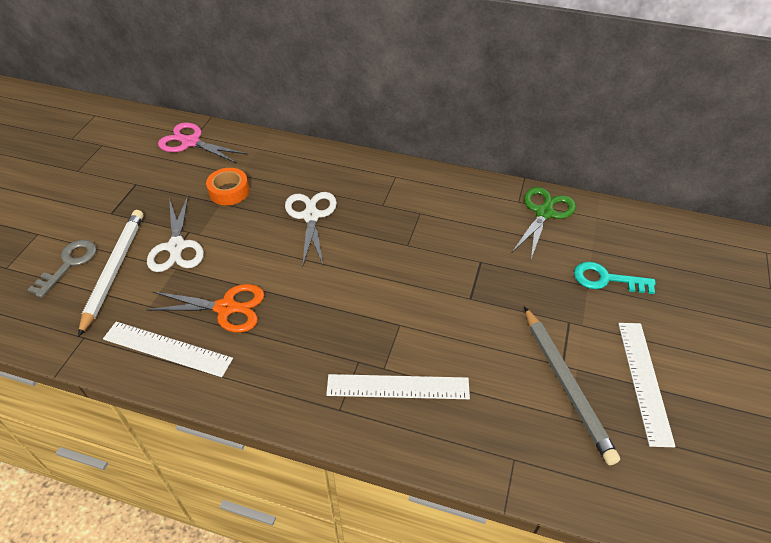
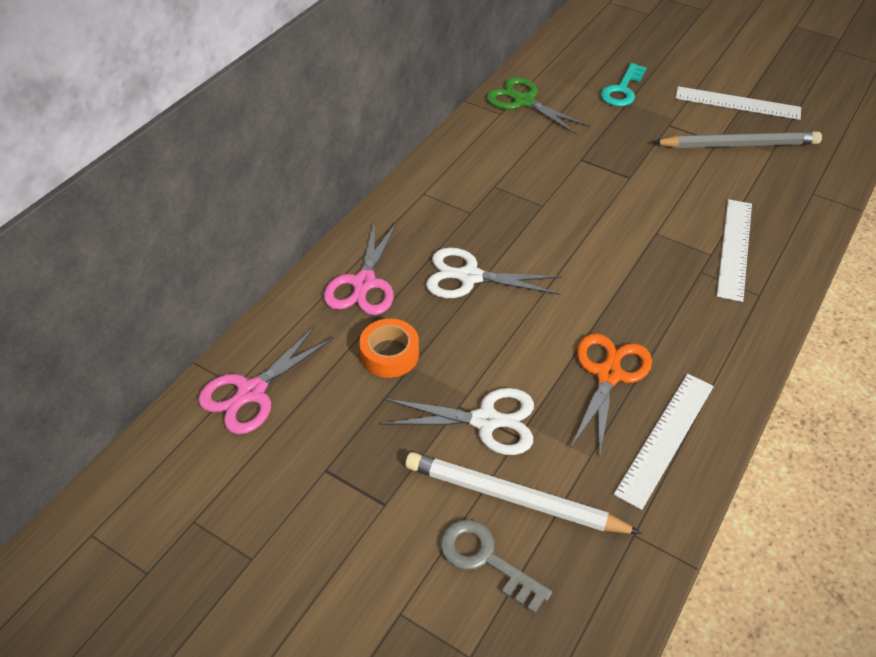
camera: 75 degrees left, 0 degrees up
(291, 167) = (364, 283): none -> pink scissors

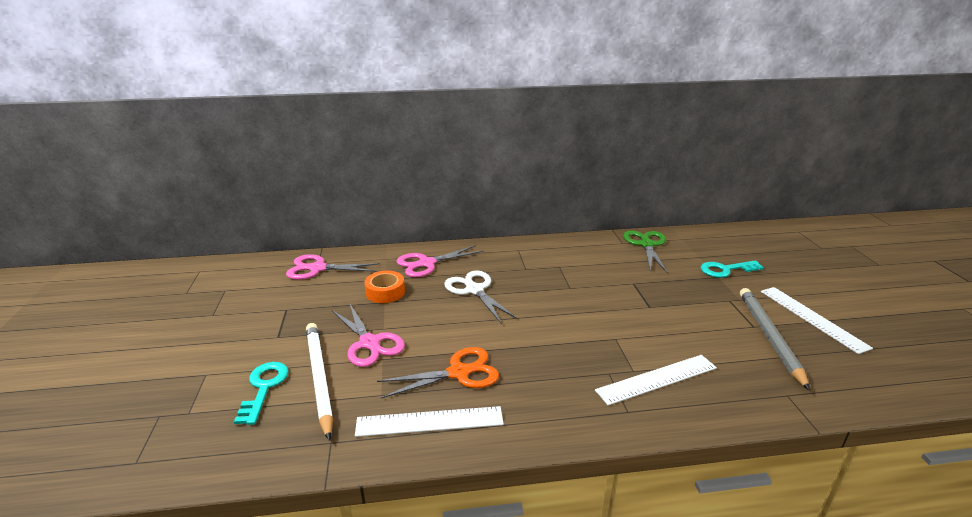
camera: 50 degrees right, 20 degrees down
(485, 421) = (369, 343): white scissors -> pink scissors
(485, 559) = (264, 388): grey key -> turquoise key
(739, 145) = (769, 337): grey pencil -> grey pencil turned 135 degrees counterclockwise

